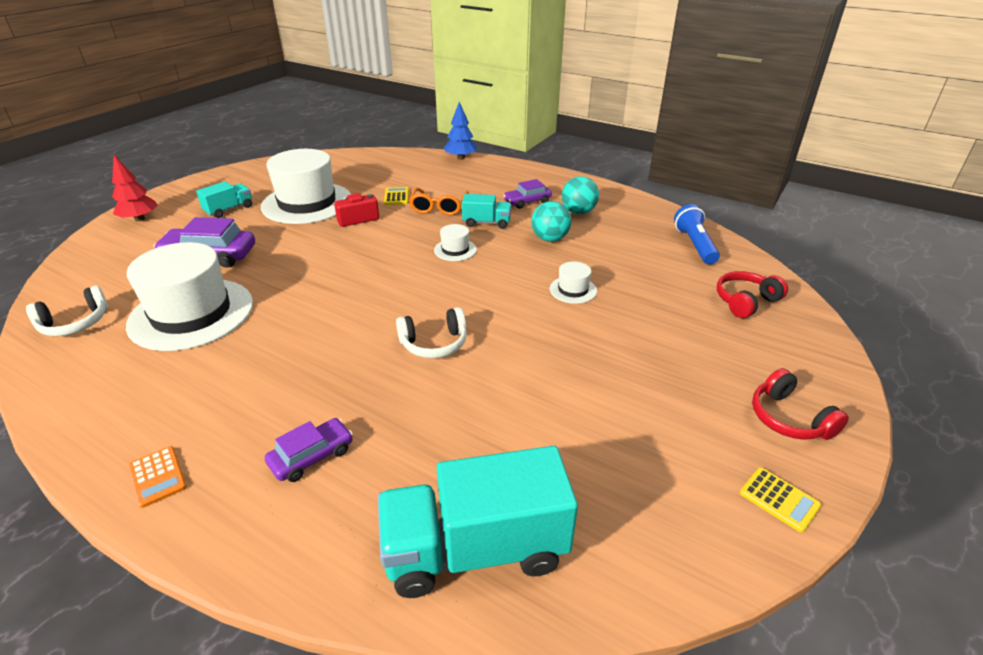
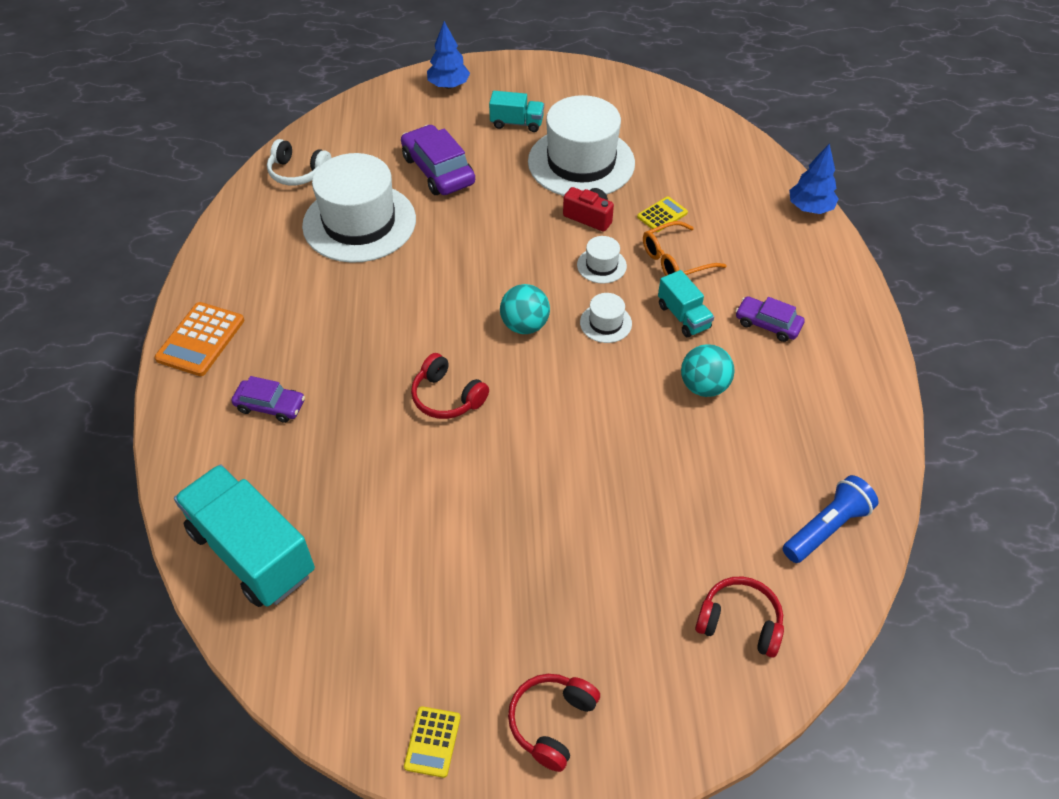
camera: 55 degrees right, 15 degrees up
(139, 219) = (449, 85): red tree -> blue tree
(157, 476) = (200, 339): orange calculator -> orange calculator, size x1.67
(434, 343) = (447, 397): white headphones -> red headphones
(573, 290) = (620, 455): white hat -> white hat (601, 265)
(578, 212) = (792, 382): turquoise ball -> turquoise ball (524, 325)

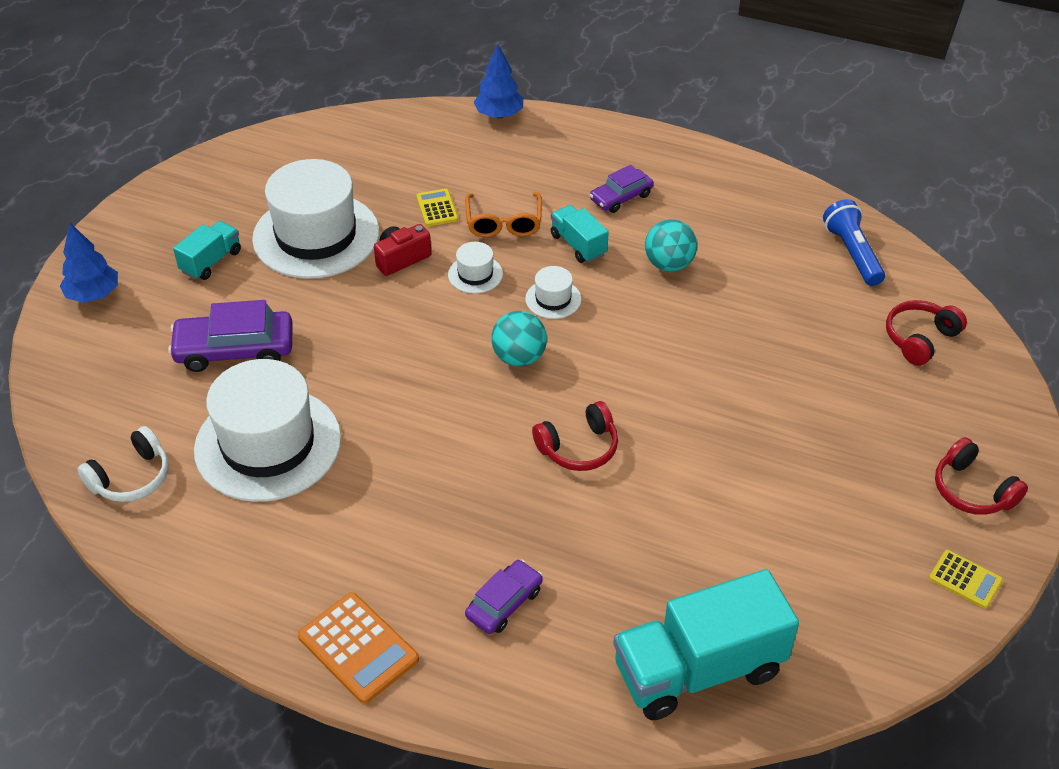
camera: 65 degrees left, 5 degrees down
(683, 316) = (578, 245): turquoise truck -> turquoise truck turned 120 degrees counterclockwise

